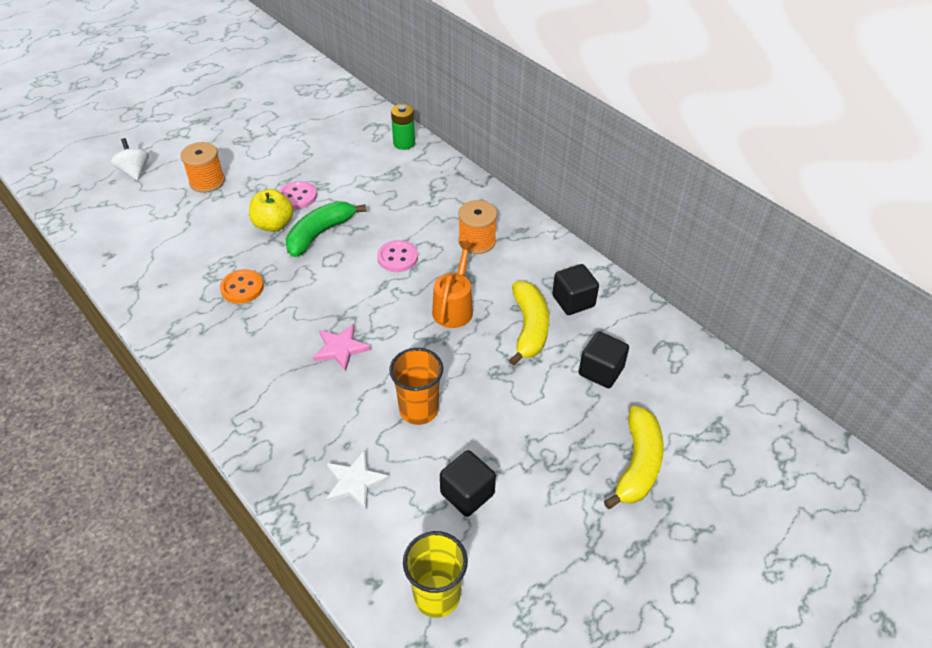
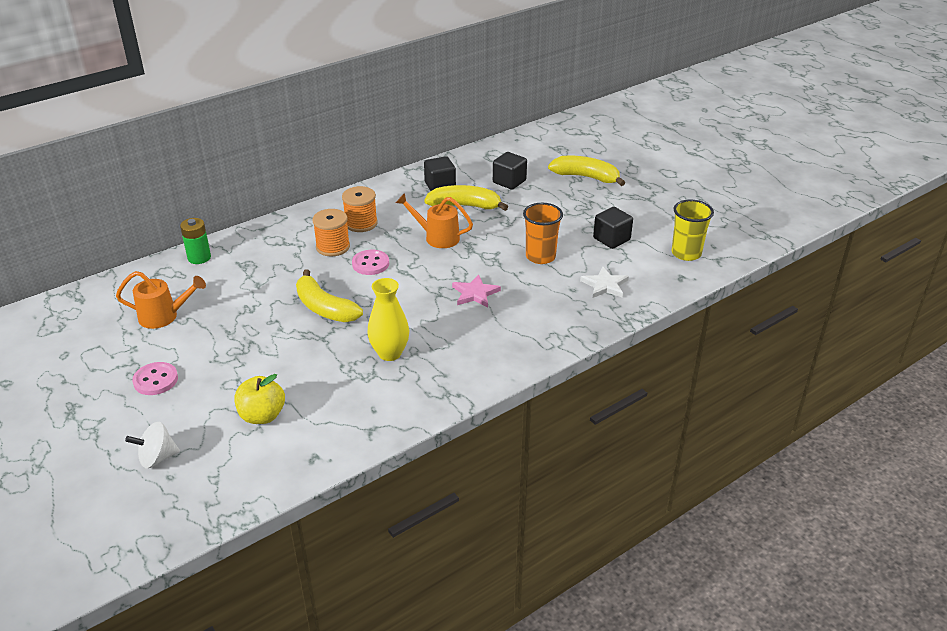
camera: 85 degrees left, 10 degrees down
(207, 181) = (206, 392): orange spool -> orange spool (333, 247)
(242, 288) = (390, 353): orange button -> yellow vase
(273, 225) = (301, 338): yellow apple -> yellow apple (262, 416)
(298, 196) = (260, 324): pink button -> pink button (155, 380)
(313, 140) = (164, 316): none -> orange watering can
(320, 234) = (324, 308): green banana -> yellow banana

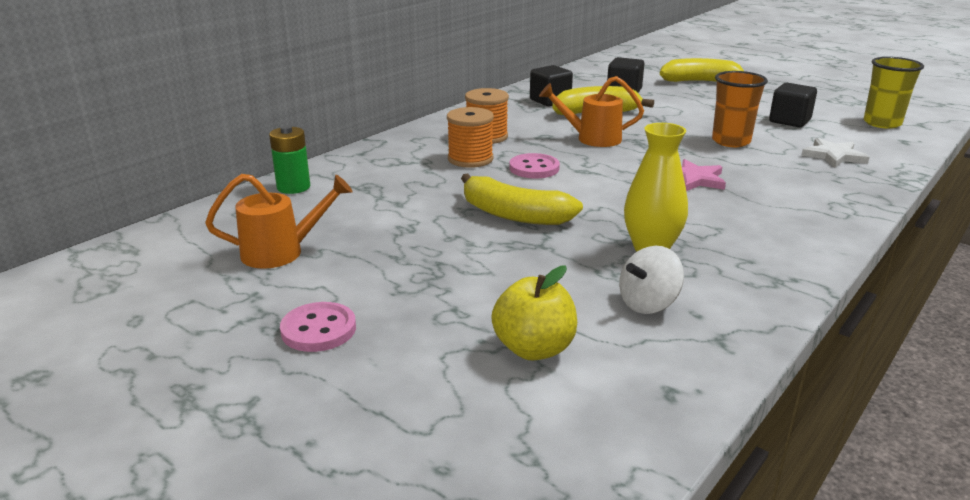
camera: 15 degrees left, 10 degrees down
(157, 458) = (397, 442): white spinning top -> white spinning top (648, 304)

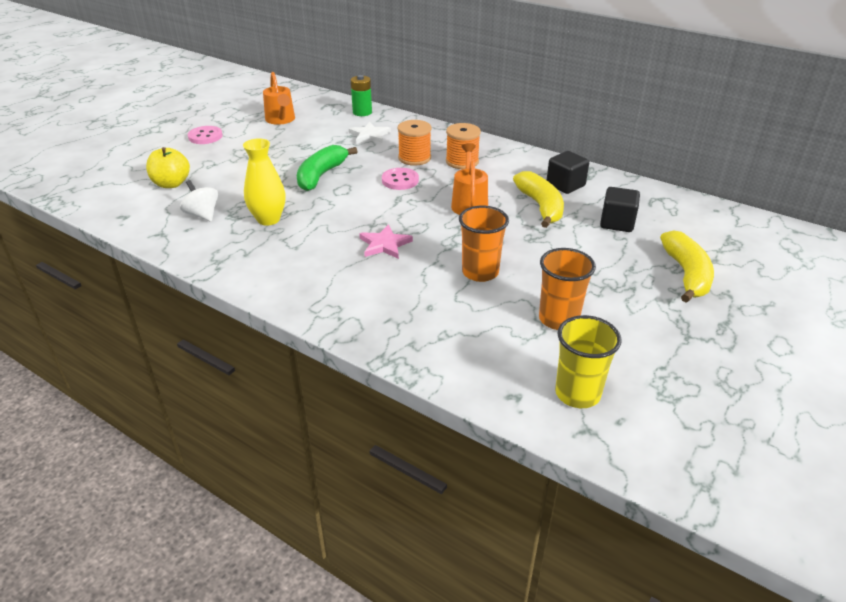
camera: 85 degrees right, 10 degrees up
(514, 215) = (321, 175): yellow banana -> green banana
(789, 121) = (558, 319): black cube -> orange cup
(833, 156) = (453, 330): white star -> white star (369, 135)

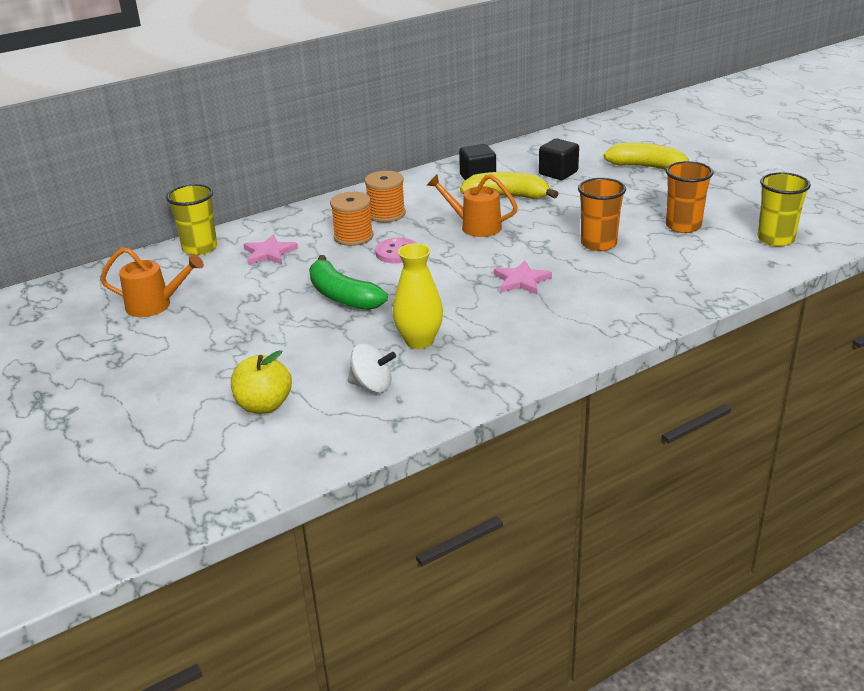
camera: 65 degrees left, 5 degrees down
(202, 215) = (372, 386): white spinning top -> white spinning top turned 150 degrees counterclockwise
(205, 136) = (140, 368): pink button -> none
(362, 112) = (200, 248): green battery -> yellow cup
(369, 135) = (269, 253): white star -> pink star

